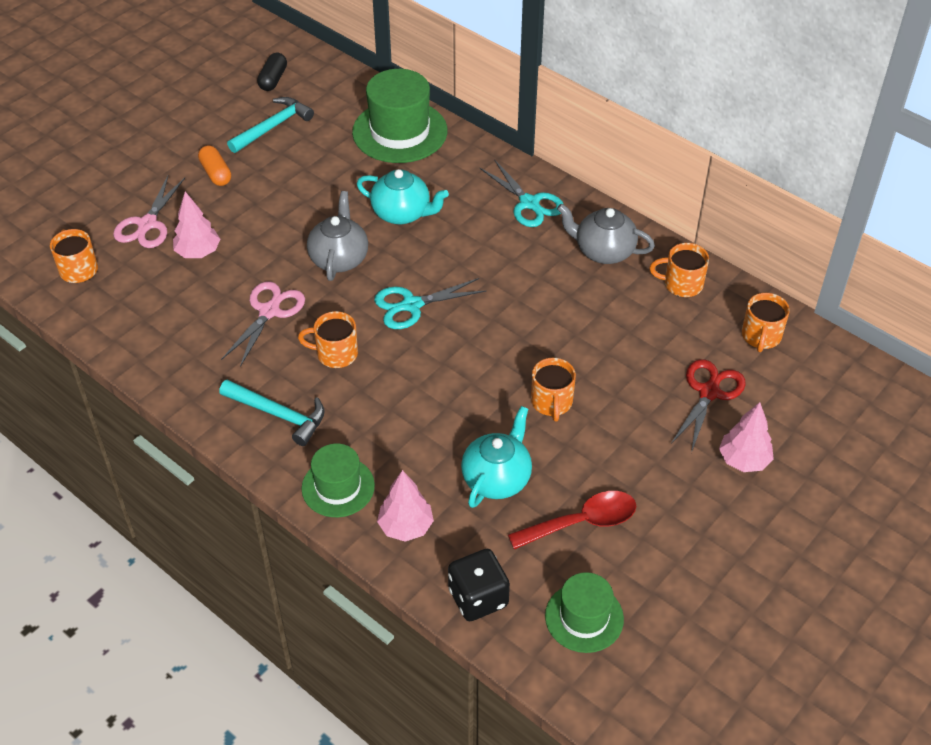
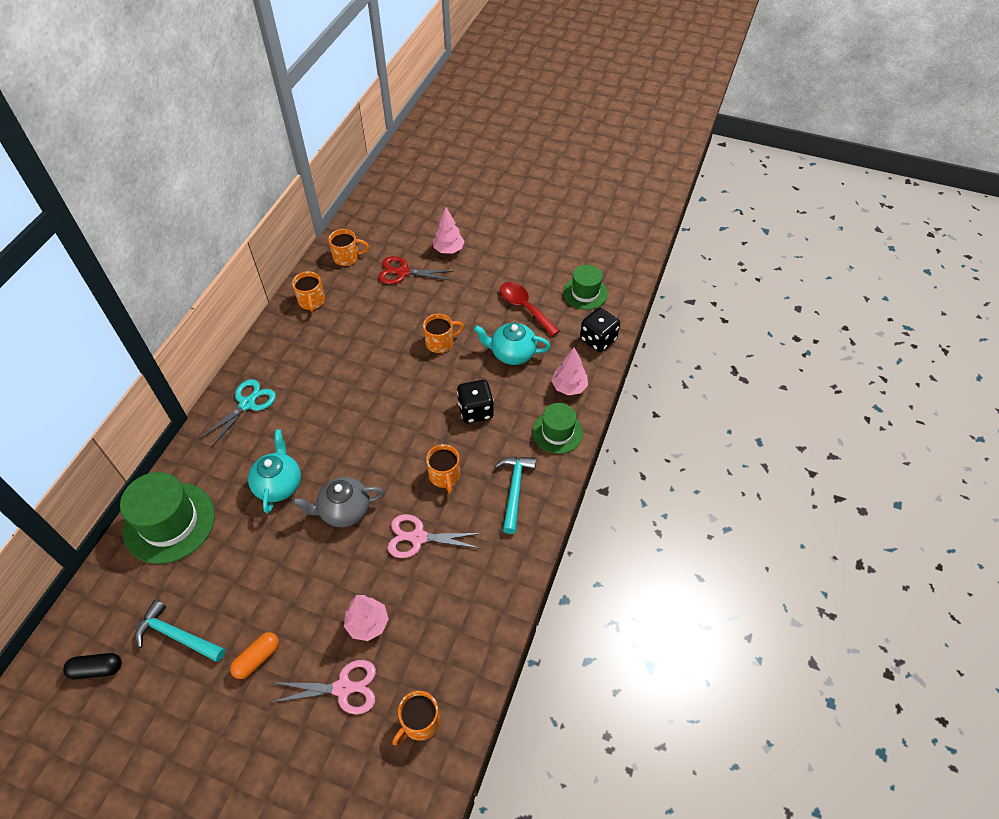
camera: 110 degrees left, 5 degrees up
(412, 305) = (380, 444): turquoise scissors -> none
(416, 409) = (475, 411): none -> black dice
(603, 251) = (290, 348): grey teapot -> none

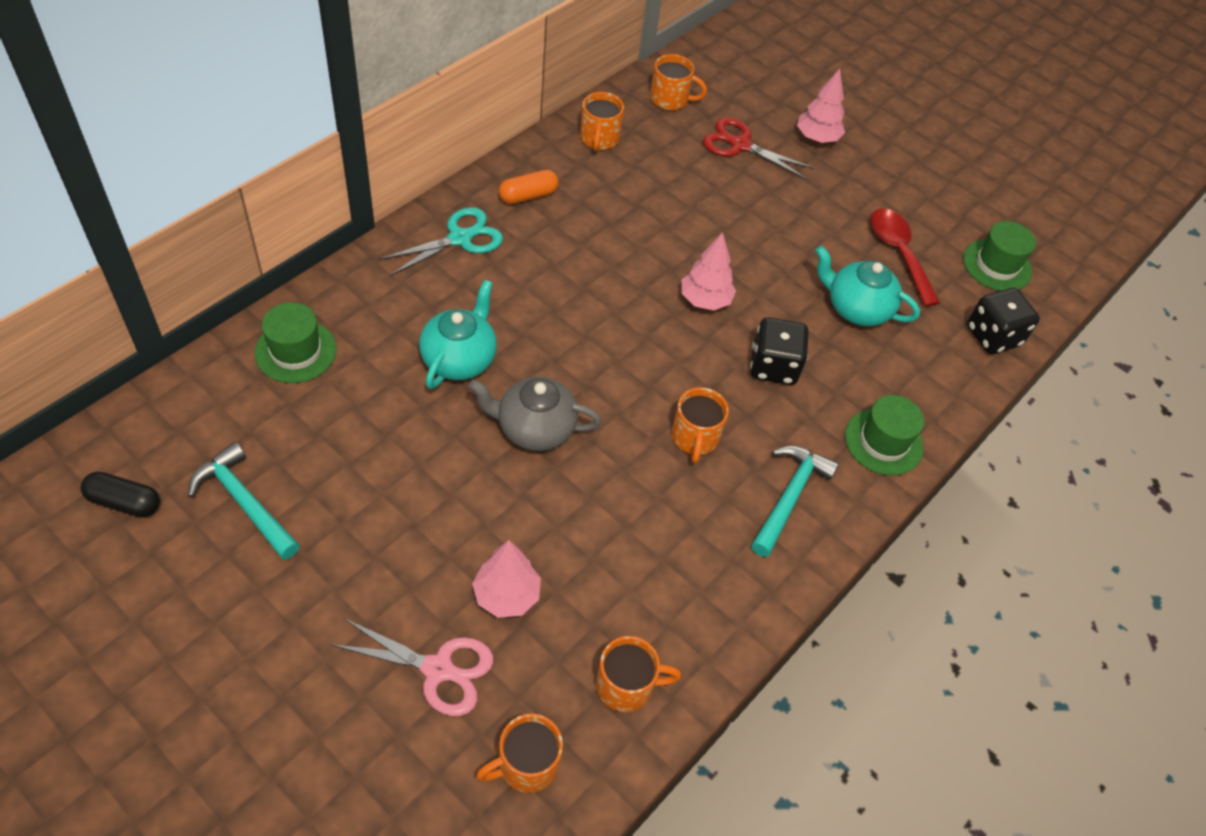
camera: 15 degrees right, 0 degrees up
(169, 522) = (296, 351): green hat -> green hat, size x0.61
(257, 658) = (337, 578): orange capsule -> orange capsule (528, 196)
(418, 537) = (624, 507): pink scissors -> none
(440, 342) = (758, 256): orange mug -> orange mug (626, 685)
(569, 387) = (924, 386): pink tree -> pink tree (705, 300)

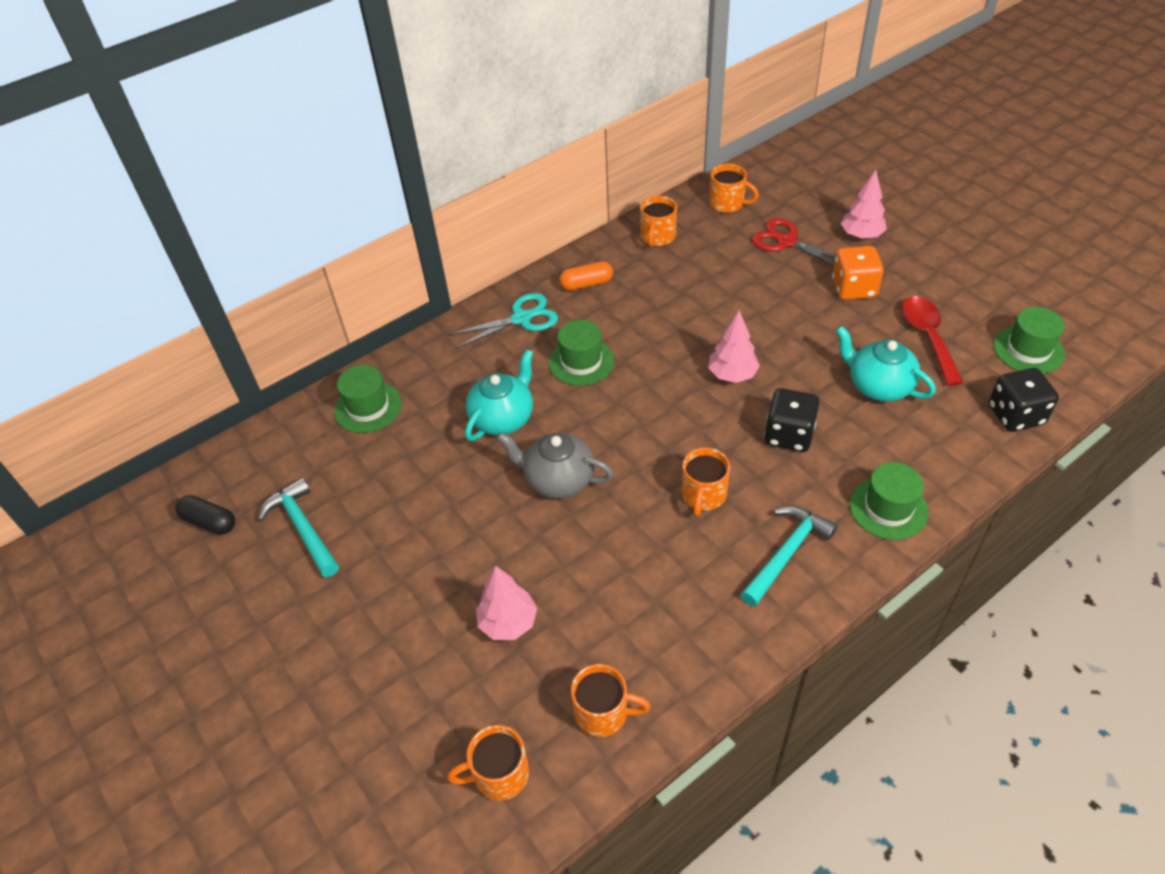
camera: 20 degrees right, 5 degrees down
(437, 669) = (436, 682): pink scissors -> none
(537, 289) = (581, 361): none -> green hat
(817, 199) = (853, 288): none -> orange dice

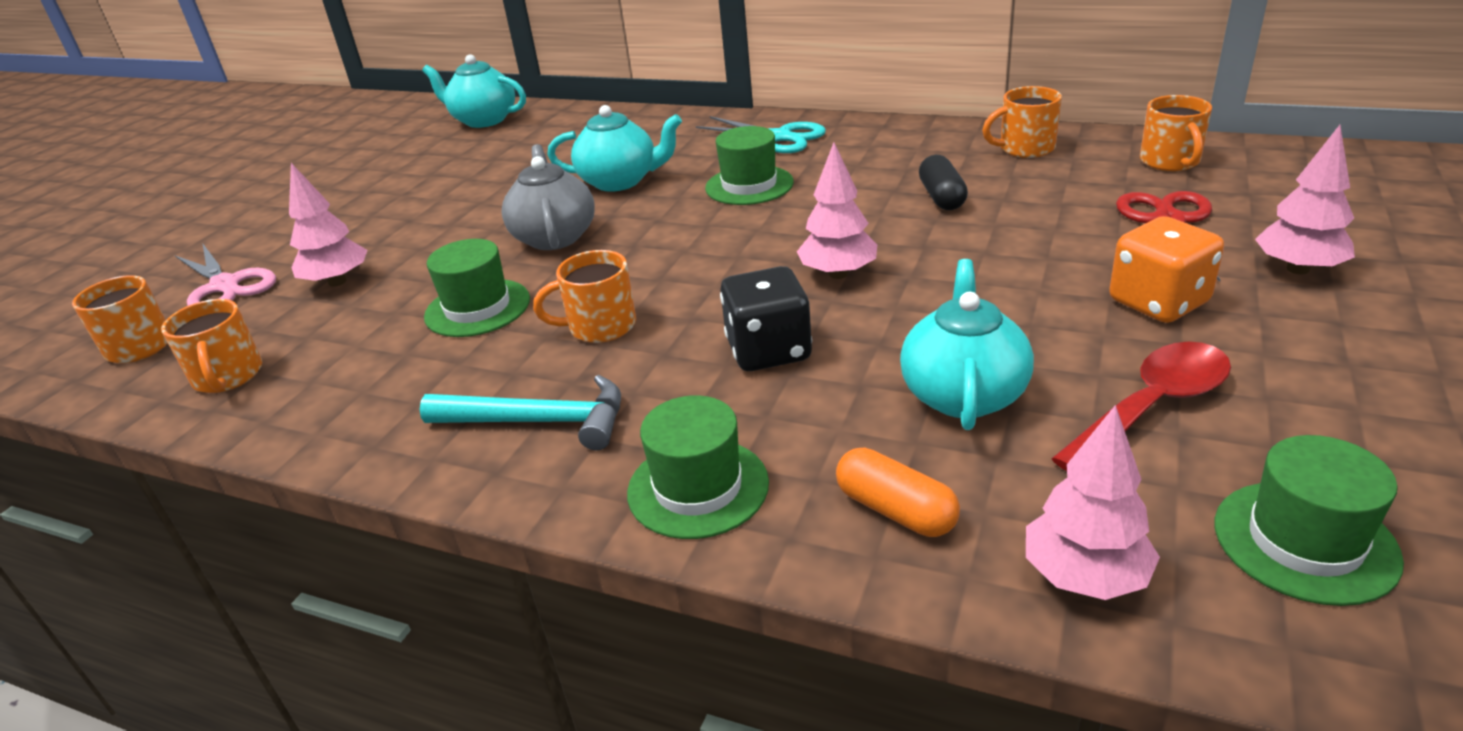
camera: 60 degrees right, 15 degrees down
(209, 522) = (397, 128): black capsule -> black capsule (941, 197)
(273, 459) = (483, 120): none -> turquoise teapot
(303, 528) = (410, 158): turquoise hammer -> none
(368, 407) = (578, 127): green hat -> green hat (477, 308)
(441, 702) = (225, 286): none -> pink scissors
(586, 284) = (879, 145): orange capsule -> orange capsule (895, 510)
(1015, 415) = (1084, 576): black dice -> pink tree

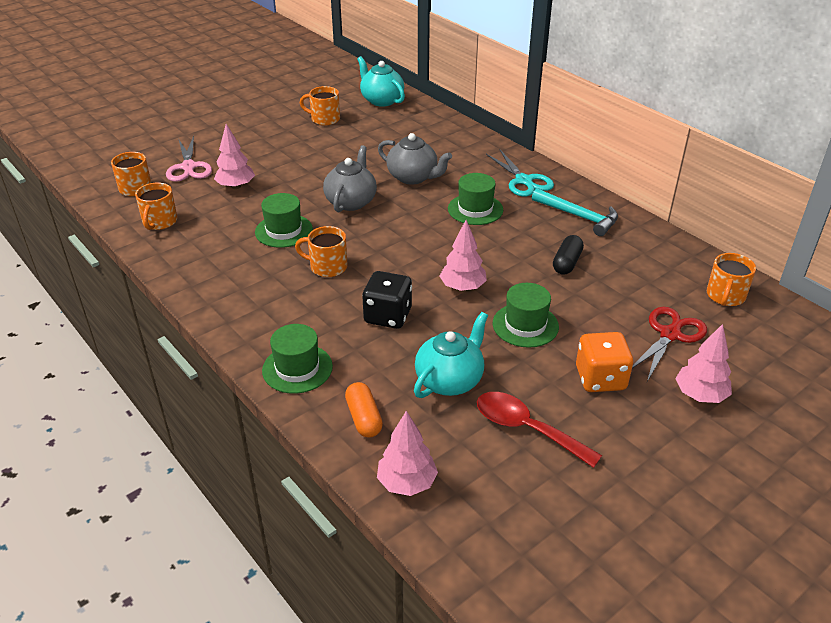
camera: 25 degrees right, 5 degrees up
(538, 421) = (262, 305): turquoise hammer -> turquoise hammer (578, 216)
(620, 181) = (413, 177): turquoise teapot -> grey teapot
(1025, 148) = (652, 249): orange mug -> orange mug (324, 119)
(1152, 407) = (526, 429): red spoon -> red spoon turned 135 degrees counterclockwise
(1304, 541) = (513, 517): green hat -> green hat (525, 325)

